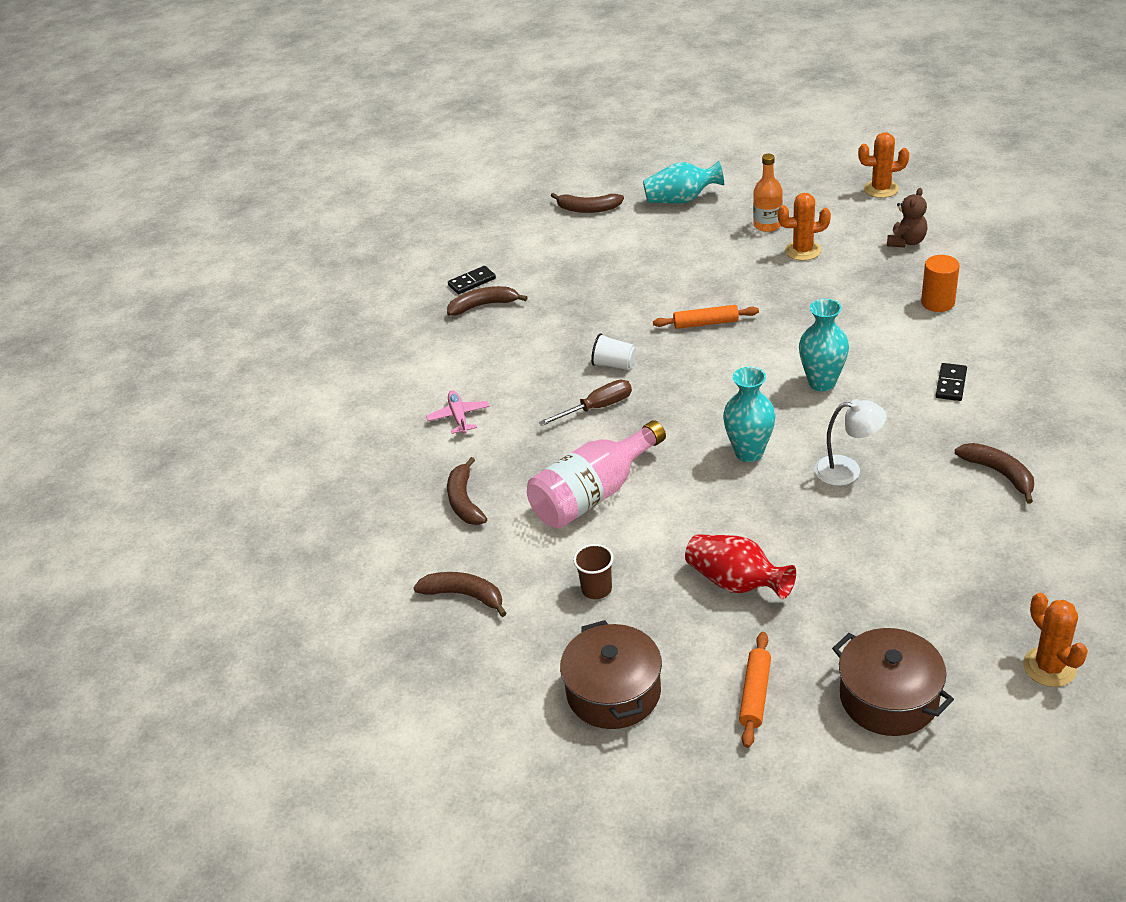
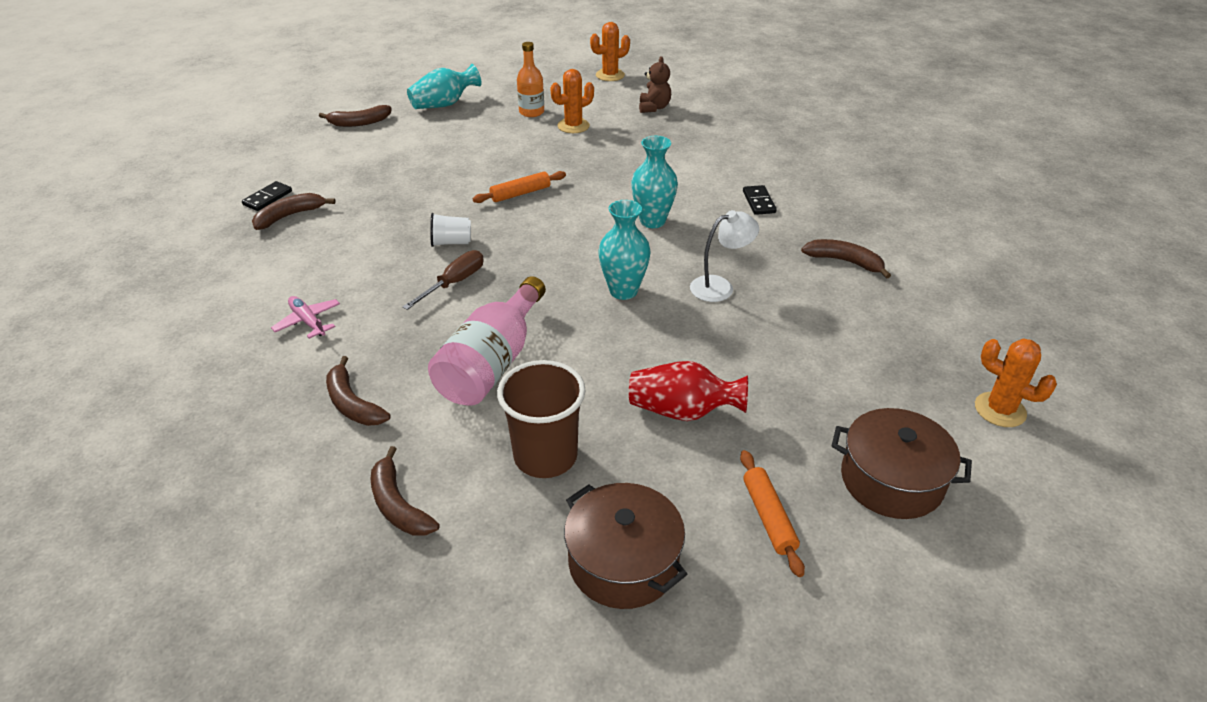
camera: 30 degrees left, 0 degrees up
(464, 595) = (398, 505): brown banana -> brown banana turned 120 degrees counterclockwise
(596, 589) = (545, 456): brown cup -> brown cup, size x1.86
(937, 303) = (707, 146): orange cylinder -> none

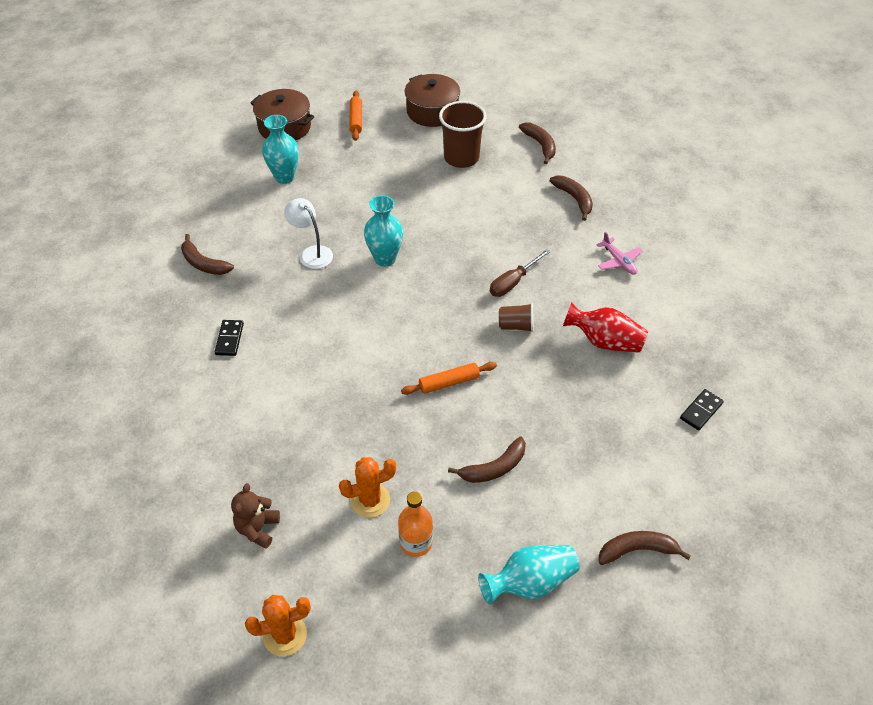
camera: 170 degrees left, 10 degrees up
(289, 216) = (670, 380): brown banana -> brown banana (494, 468)
(451, 242) = (516, 326): white cup -> brown cup
(492, 363) = (487, 214): pink bottle -> none
(652, 221) = (336, 328): turquoise vase -> turquoise vase (285, 177)
(683, 411) = (377, 171): red vase -> red vase (604, 341)
(720, 286) = (312, 253): white lamp -> white lamp turned 60 degrees clockwise
(1000, 410) = (196, 151): orange cactus -> none

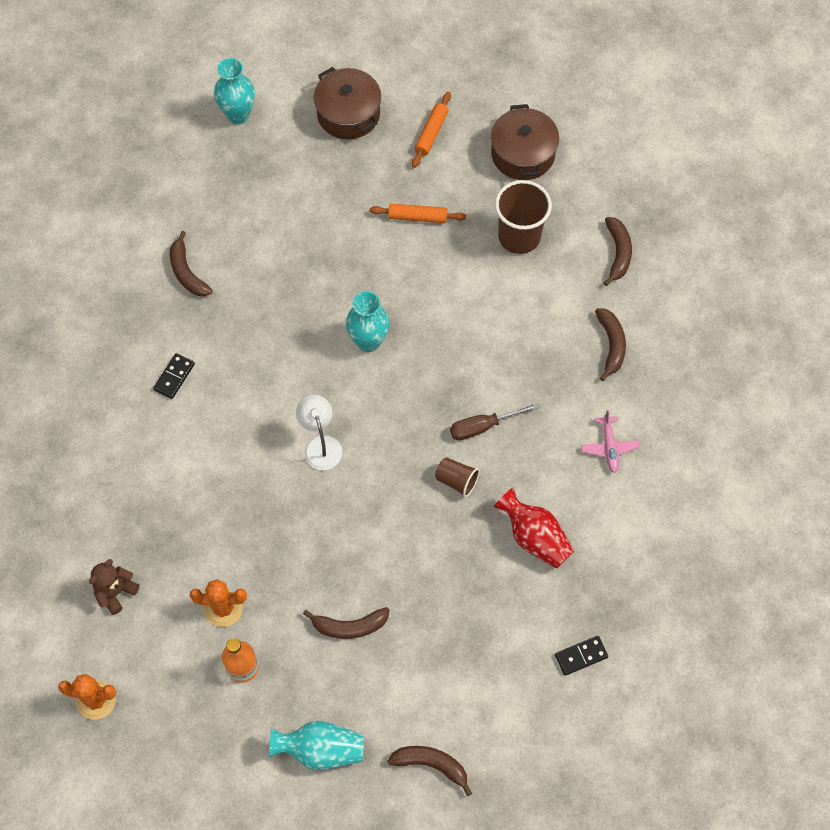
camera: 25 degrees right, 15 degrees up
(285, 177) = (316, 188): turquoise vase -> turquoise vase (238, 115)
(312, 253) = (298, 303): white lamp -> white lamp (320, 445)
(449, 382) = (356, 517): orange rolling pin -> orange rolling pin (417, 217)

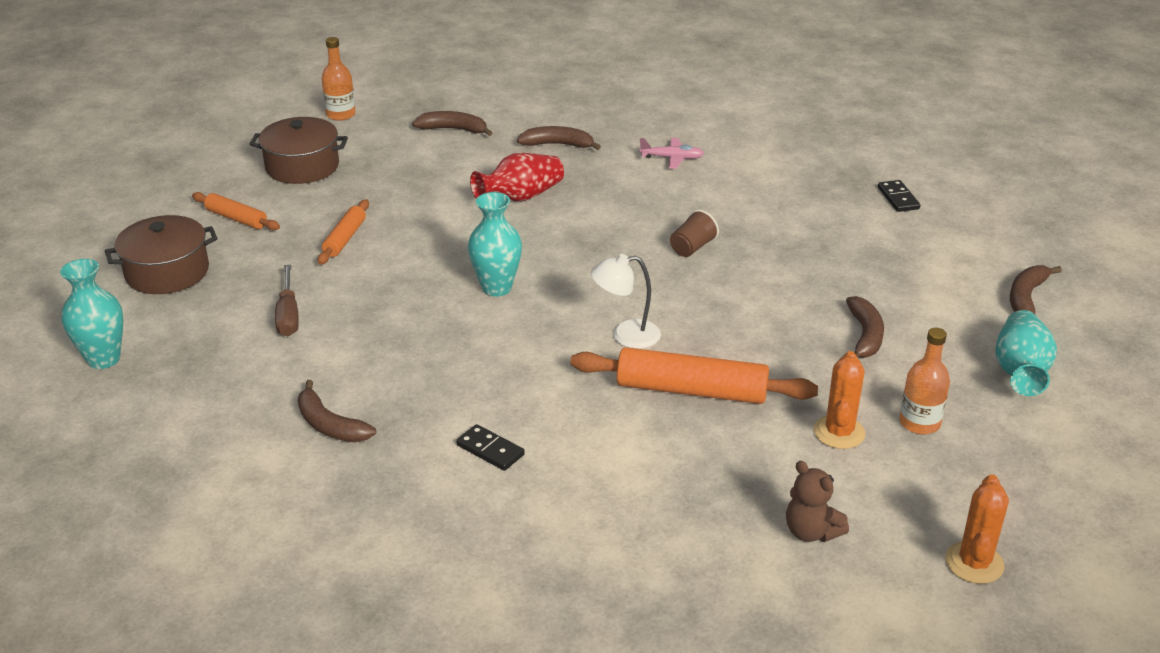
camera: 80 degrees left, 30 degrees down
(187, 272) = (330, 425): brown banana -> brown banana turned 60 degrees clockwise
(259, 500) = (691, 390): none -> orange rolling pin
(483, 426) = (630, 225): brown screwdriver -> brown screwdriver (288, 315)
(519, 236) = (405, 179): brown cup -> none
(534, 537) = (766, 209): red vase -> red vase (521, 197)
(622, 156) = (341, 114): none -> orange bottle

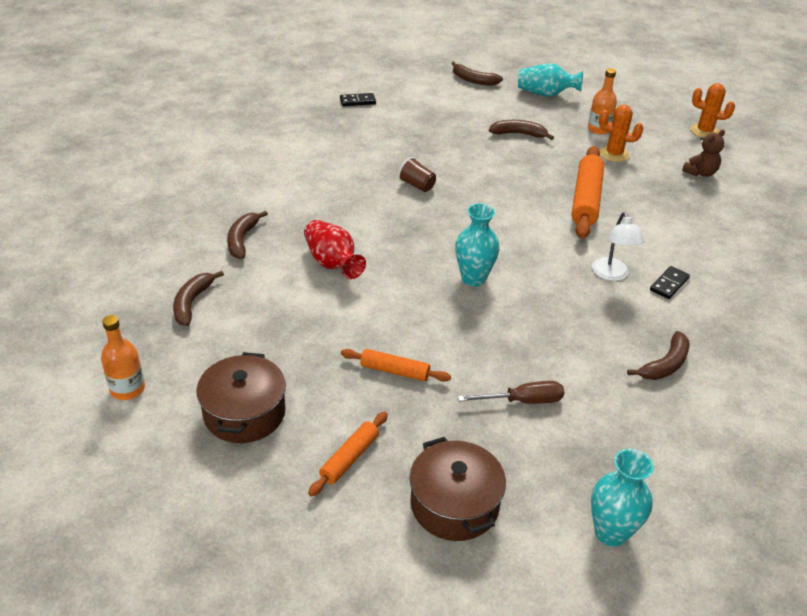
camera: 90 degrees left, 5 degrees up
(625, 335) = (529, 221): white lamp -> white lamp (612, 275)
(672, 158) = (282, 183): pink plane -> none

